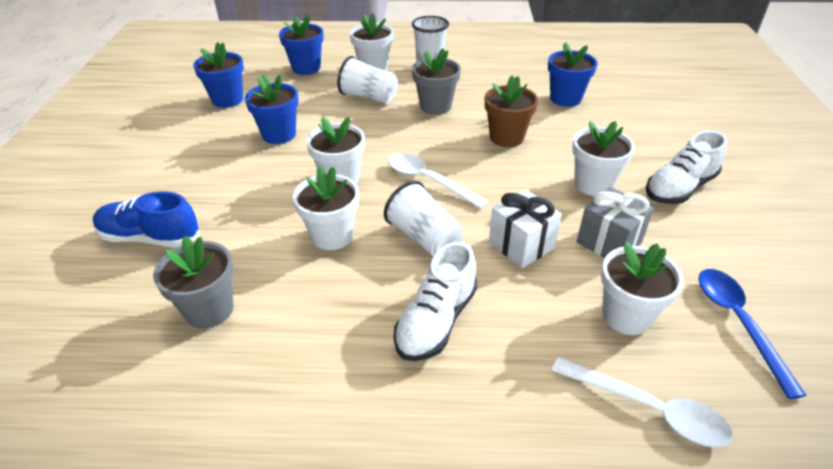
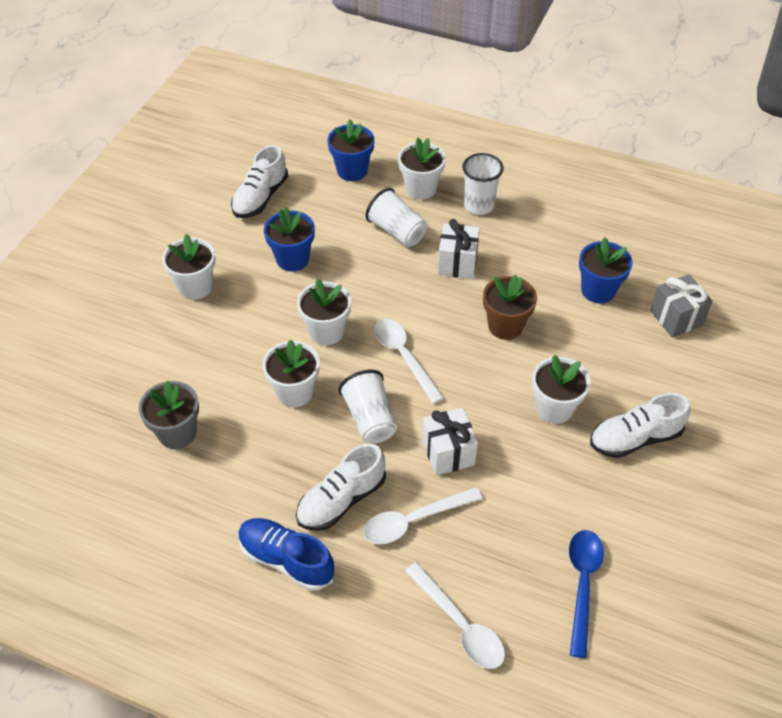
camera: 20 degrees right, 10 degrees up
(150, 237) = (151, 348): blue shoe -> blue shoe (286, 560)
(227, 100) = (260, 197): blue flower pot -> white shoe
(435, 106) = (457, 263): grey flower pot -> white gift
(527, 317) = (414, 520): none -> white spoon
(609, 242) = (526, 475): grey gift -> grey gift (676, 318)
(626, 316) = (494, 547): white flower pot -> white flower pot (195, 287)

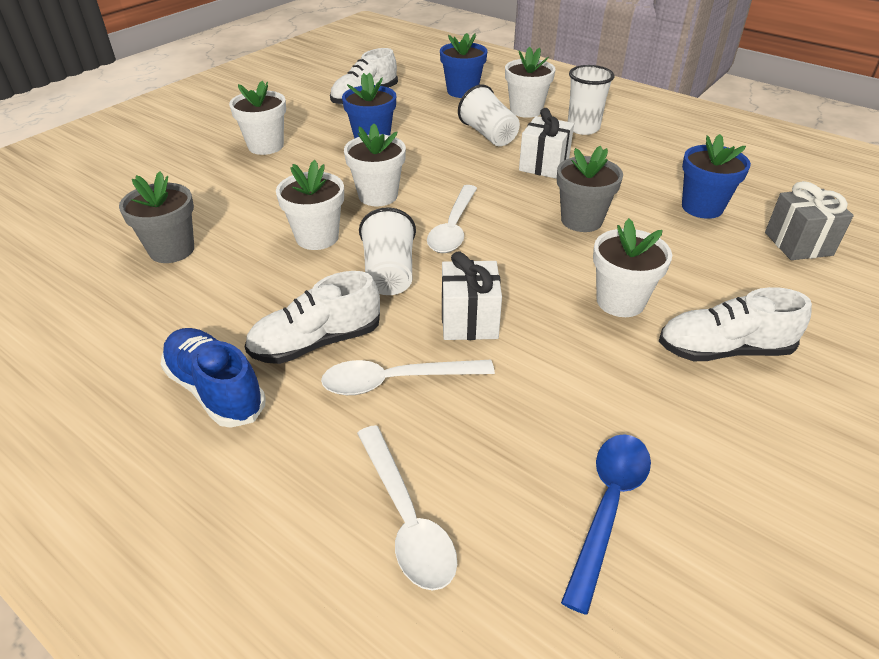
camera: 15 degrees right, 10 degrees down
(404, 357) = (453, 228): white spoon -> white spoon turned 150 degrees counterclockwise
(505, 326) = (581, 220): brown flower pot -> grey flower pot

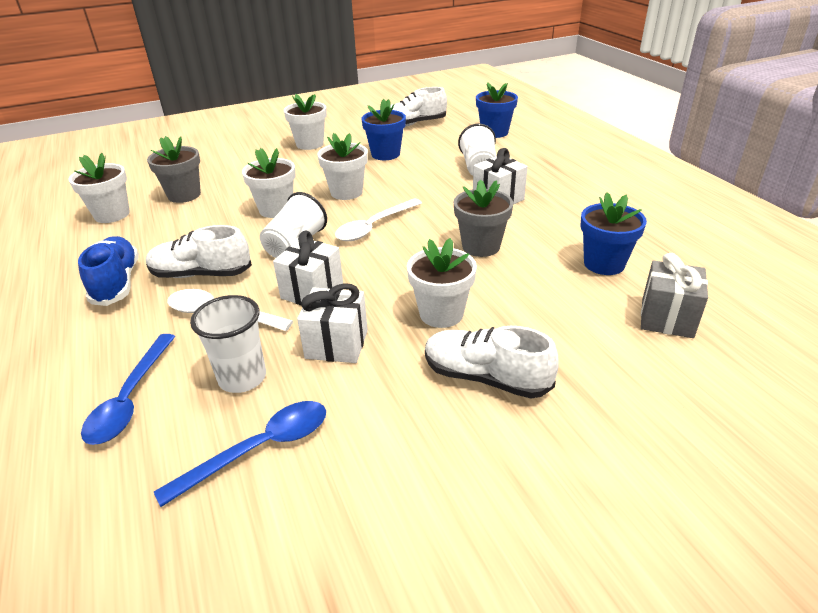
camera: 30 degrees right, 5 degrees down
(406, 518) = (131, 398): white spoon -> blue spoon
(526, 110) = (531, 155): white flower pot -> white flower pot (112, 214)
(558, 368) = (337, 344): none -> white gift
(583, 128) = (566, 178): white cup -> white cup (242, 378)

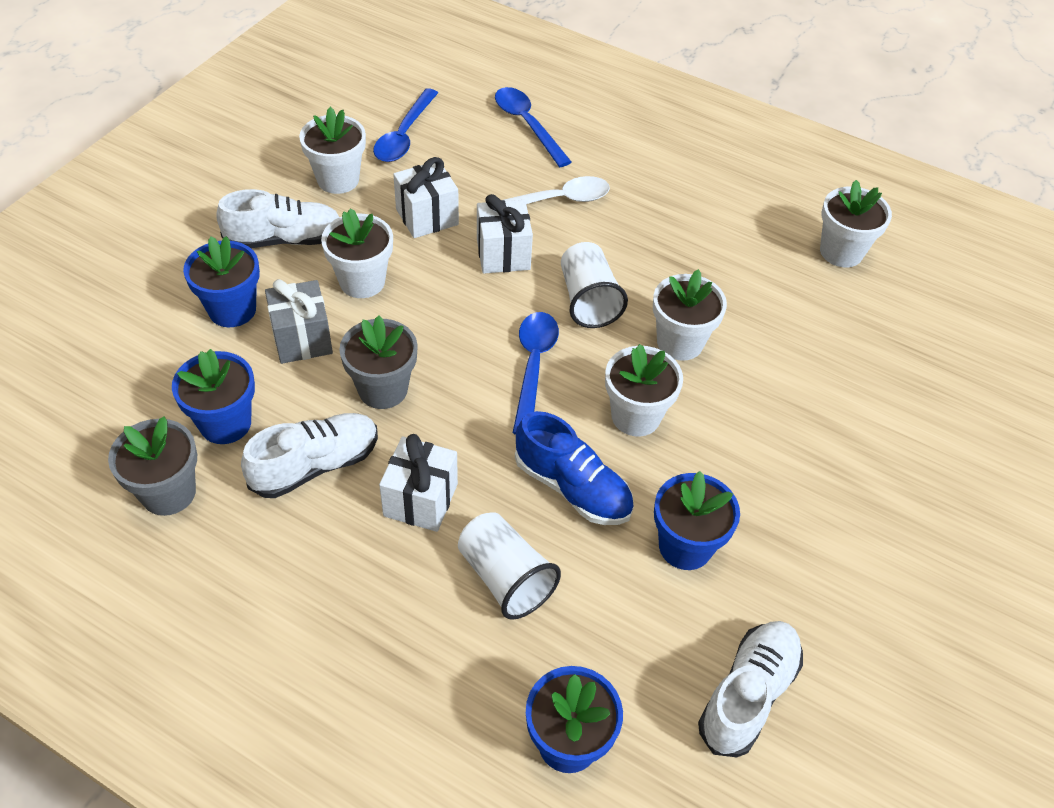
camera: 140 degrees right, 15 degrees up
(117, 283) = (686, 188): blue shoe -> blue shoe (572, 487)
(184, 195) = (820, 315): grey flower pot -> grey flower pot (168, 492)
(201, 274) = (628, 227): white shoe -> white shoe (315, 465)
(242, 378) = (469, 165): white cup -> none
(309, 144) = (836, 516): white flower pot -> white flower pot (338, 179)
(374, 226) = (533, 367): white spoon -> blue spoon
(568, 333) = (232, 310): none -> blue flower pot
(667, 318) = (140, 368): grey gift -> grey gift (302, 339)

